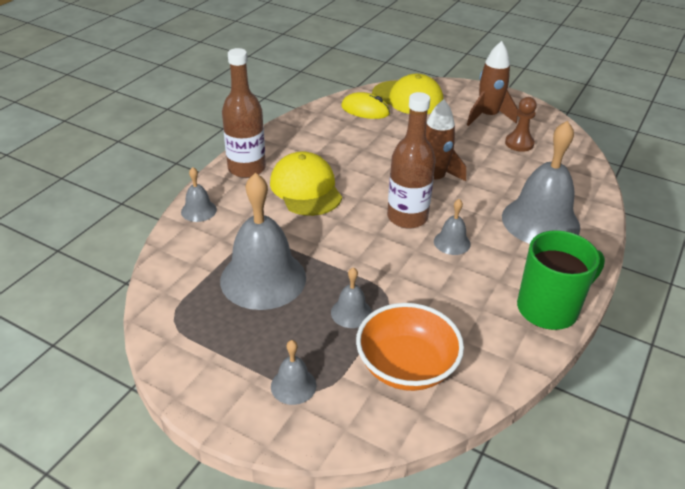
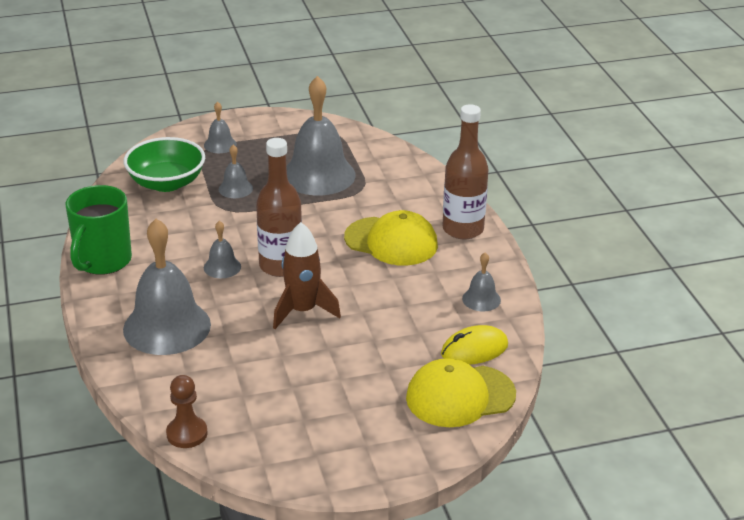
camera: 135 degrees right, 5 degrees down
(198, 210) = (434, 184): grey bell -> grey bell (481, 299)
(406, 366) = (166, 183): orange bowl -> green bowl
(488, 116) = (344, 427): brown rocket -> none
(519, 143) = (270, 407): brown pawn -> brown pawn (187, 433)

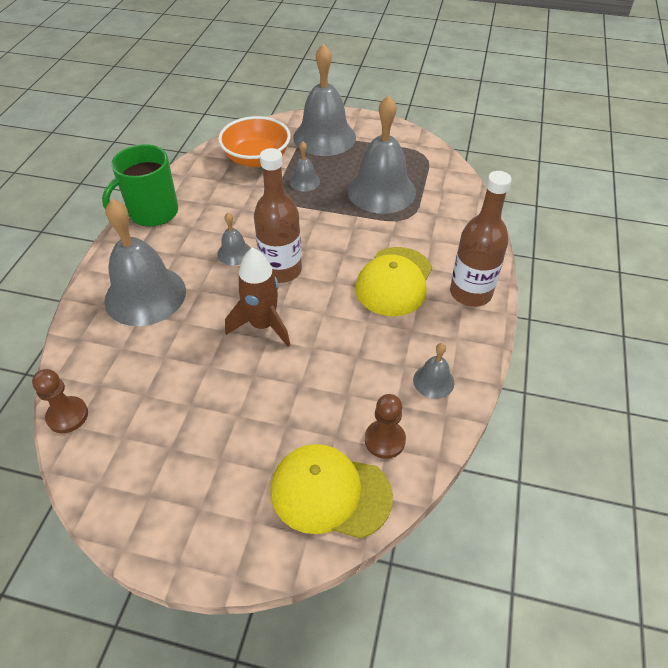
camera: 30 degrees right, 15 degrees up
(166, 183) = (257, 158): green bowl -> orange bowl
(220, 144) = (324, 137): grey bell -> grey bell, size x2.18
(391, 241) = (394, 281): yellow cap -> yellow cap turned 60 degrees clockwise
(474, 349) = (384, 440): yellow mouse -> brown pawn

